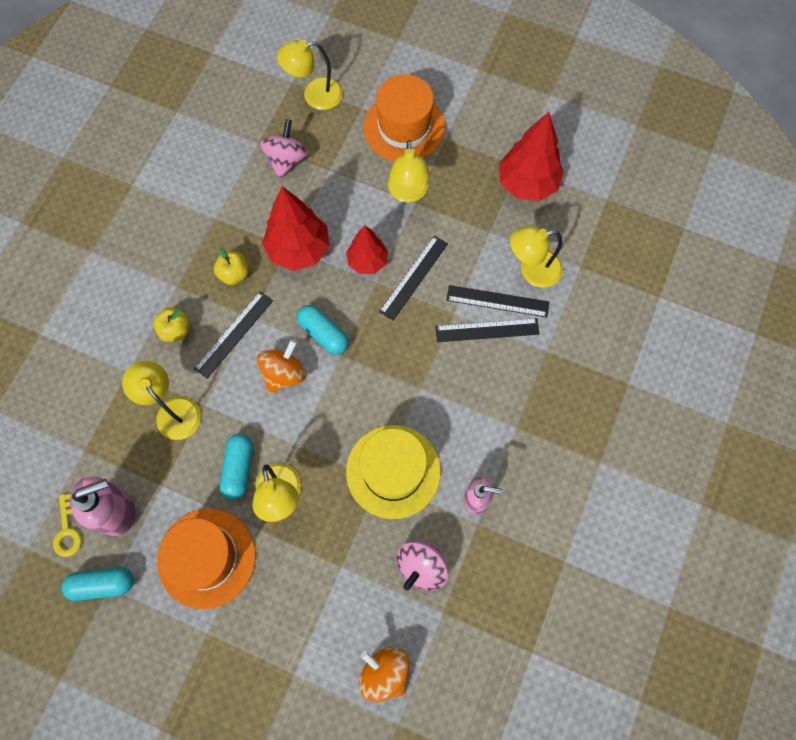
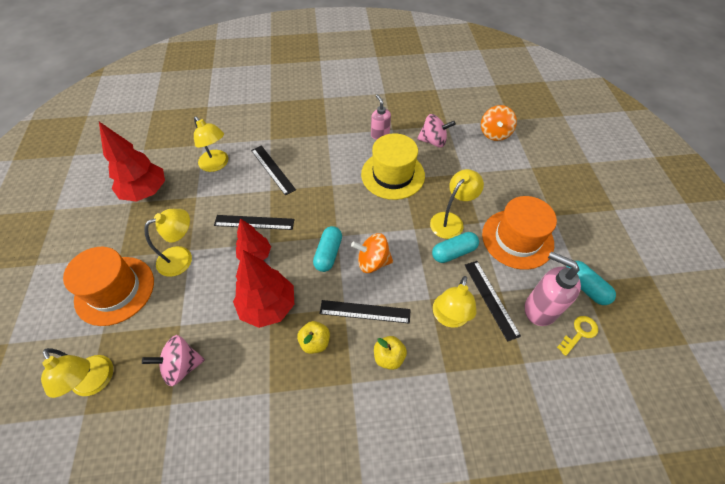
camera: 120 degrees left, 15 degrees down
(497, 301) = (249, 172): black ruler -> black ruler (491, 299)

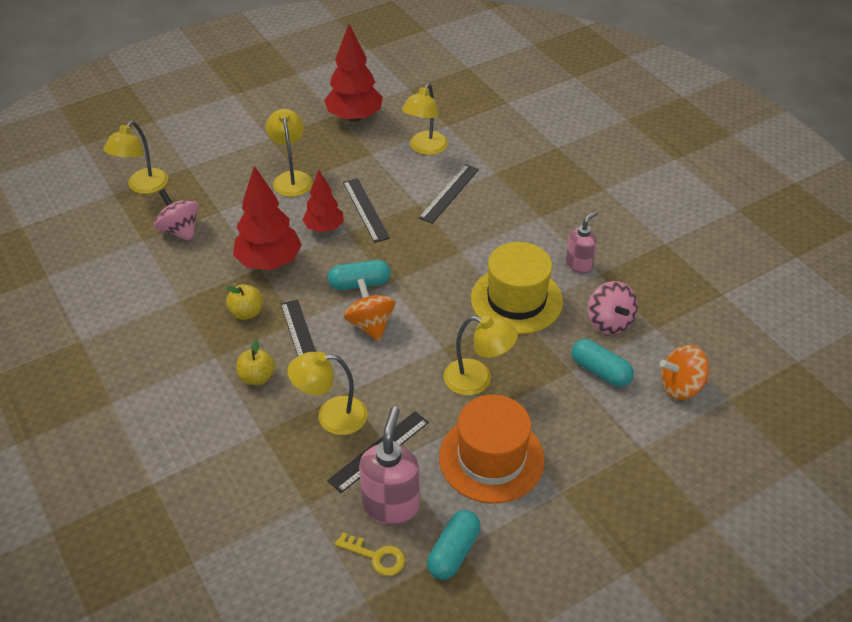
camera: 65 degrees right, 10 degrees down
(115, 290) = (233, 153): orange hat -> none
(182, 257) = (291, 178): yellow lamp -> yellow lamp turned 135 degrees counterclockwise
(453, 252) = (428, 396): turquoise capsule -> turquoise capsule (600, 371)

